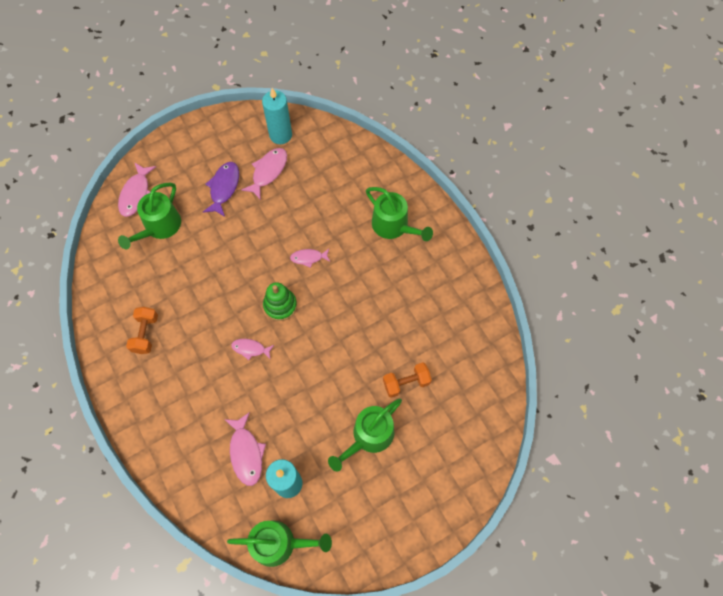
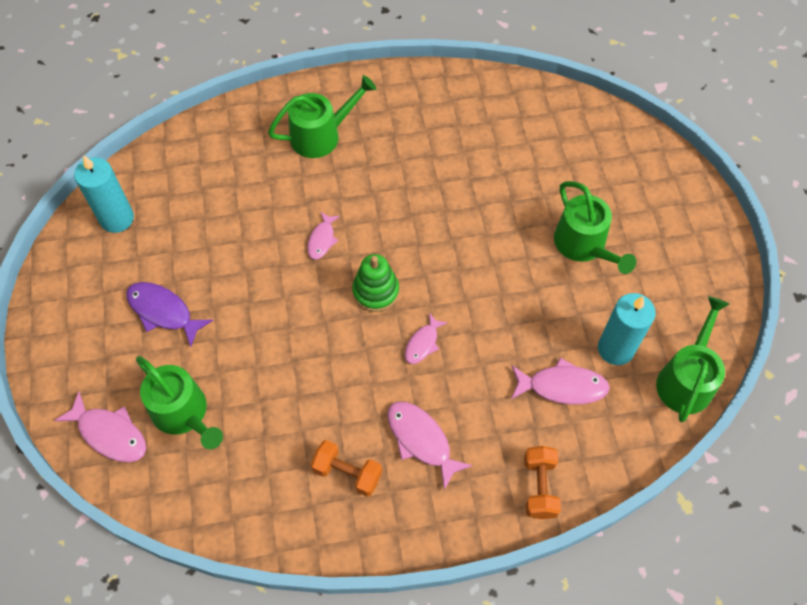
camera: 70 degrees left, 5 degrees down
(268, 172) = (168, 250): pink fish -> pink fish (421, 440)
(406, 383) = (531, 188): orange dumbbell -> orange dumbbell (539, 487)

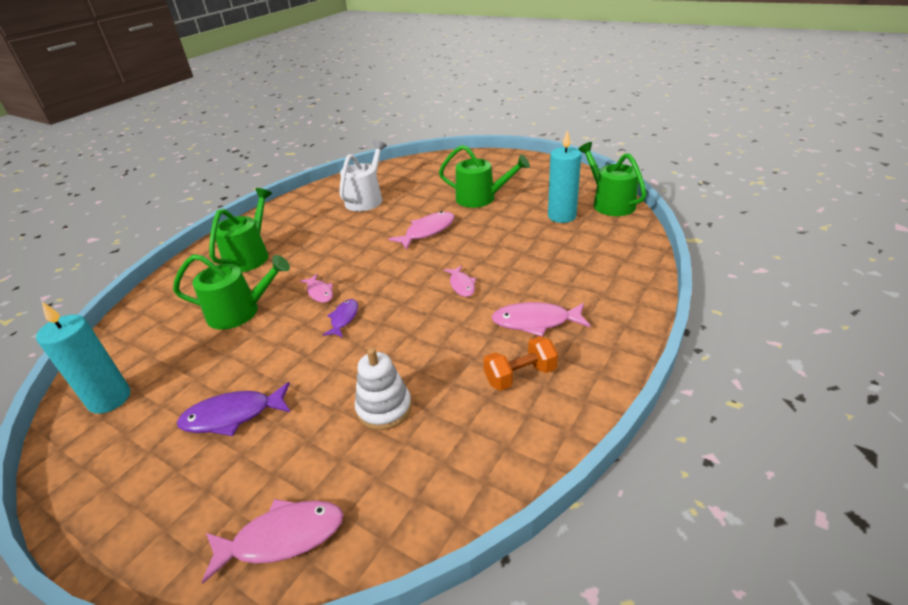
camera: 45 degrees left, 25 degrees down
(183, 413) = (340, 458): green watering can -> green watering can (240, 312)
(243, 403) = (384, 408): none -> white stacking toy
(307, 289) = (344, 318): none -> purple fish
(376, 291) = (394, 287): green stacking toy -> none
(488, 140) = (366, 199): none -> white watering can
(539, 487) = (629, 285): orange dumbbell -> none
(562, 386) = (564, 245): pink fish -> pink fish (427, 231)

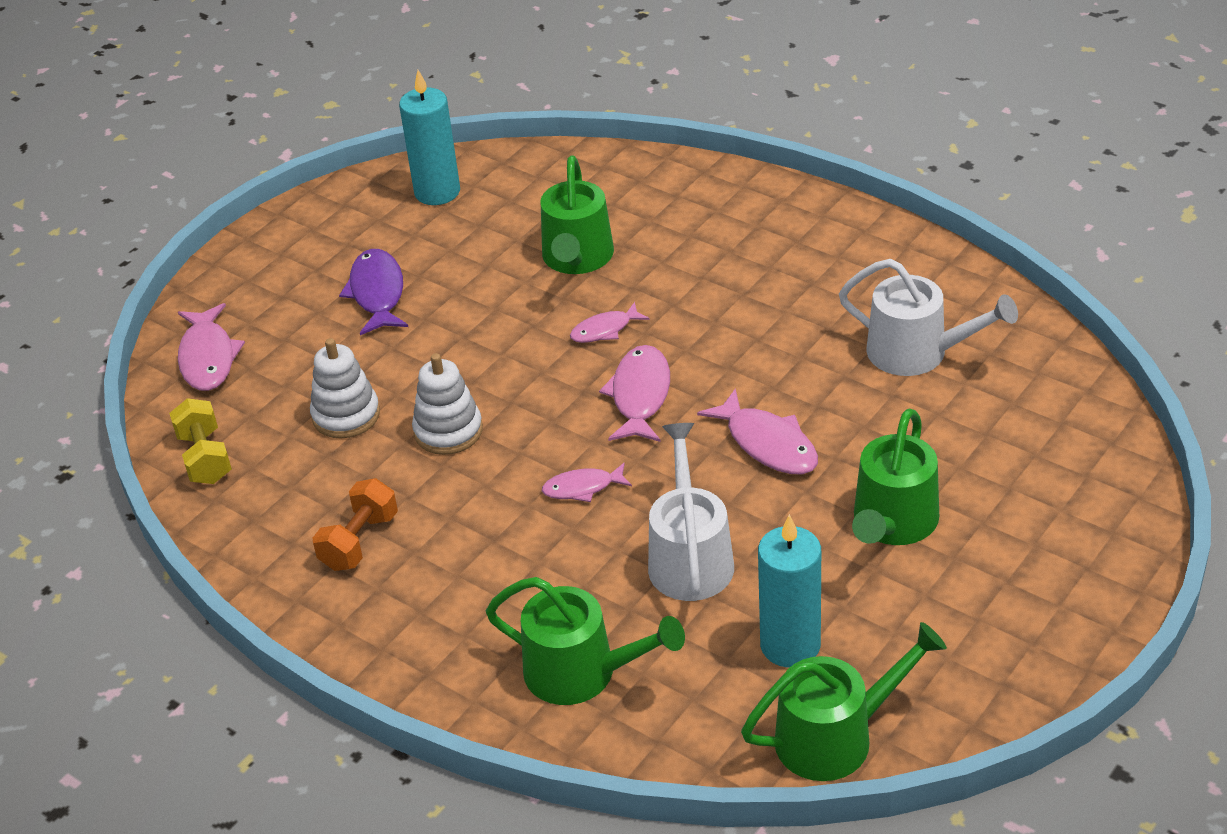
camera: 95 degrees right, 5 degrees up
(250, 256) = (730, 238): green watering can -> green watering can (581, 673)
(344, 318) = (532, 362): purple fish -> none
(407, 348) = (448, 431): none -> white stacking toy
(431, 502) = (205, 458): none -> yellow dumbbell
(511, 246) = (690, 558): none -> white watering can
(520, 375) = (359, 541): orange dumbbell -> orange dumbbell turned 45 degrees clockwise
(536, 322) = (465, 569): pink fish -> pink fish (640, 396)

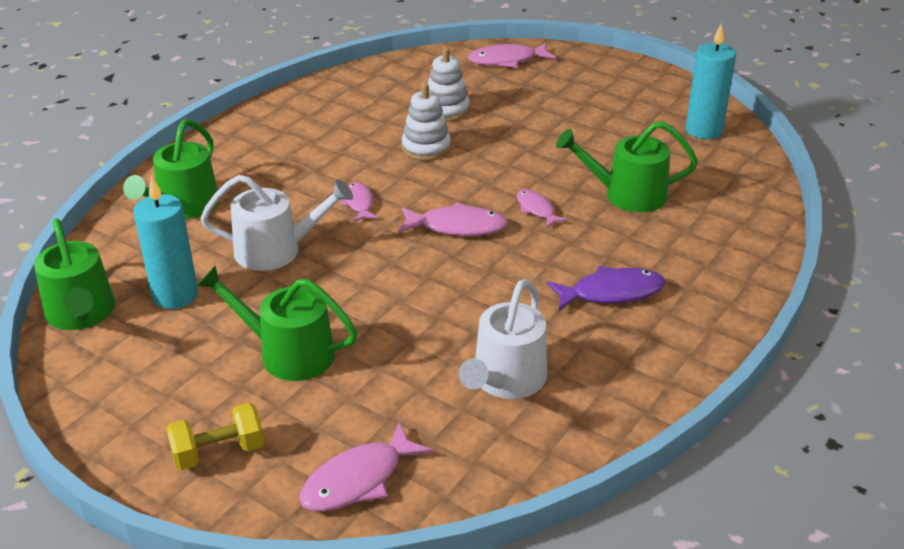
camera: 85 degrees right, 5 degrees down
(205, 458) = (411, 68): yellow dumbbell -> yellow dumbbell (218, 452)
(359, 541) = (325, 122): orange dumbbell -> none
(377, 293) = (576, 113): purple fish -> purple fish (611, 293)
(767, 444) = (393, 289): pink fish -> pink fish (358, 480)

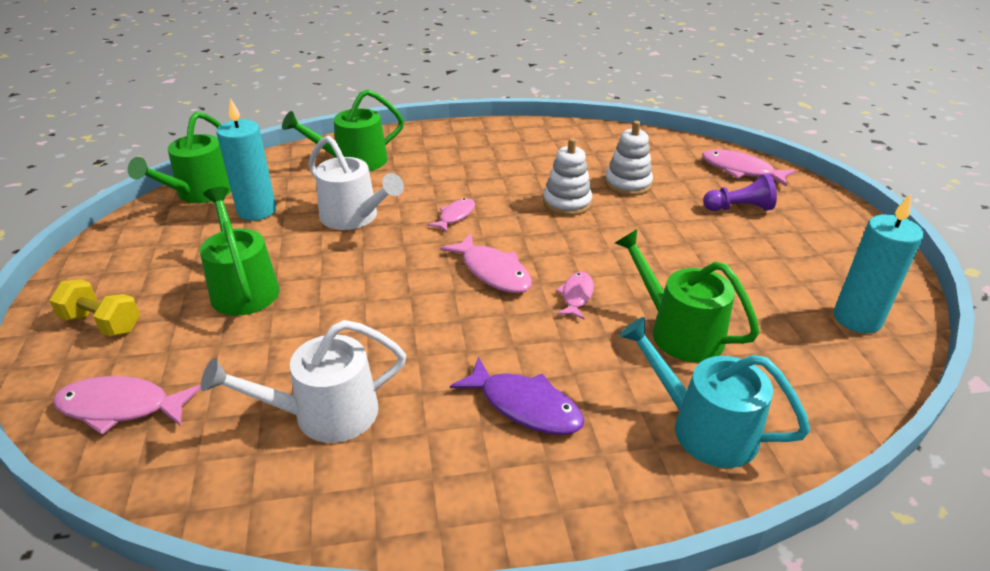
camera: 45 degrees right, 0 degrees up
(545, 91) = (739, 208): none -> purple pawn
(714, 240) = (704, 428): none -> turquoise watering can

